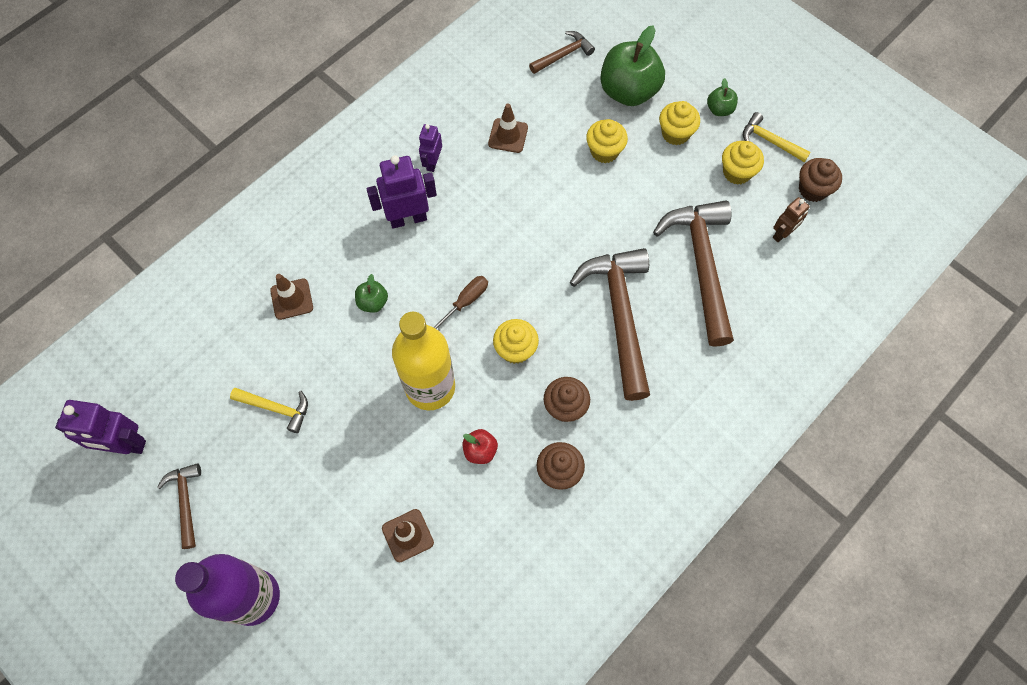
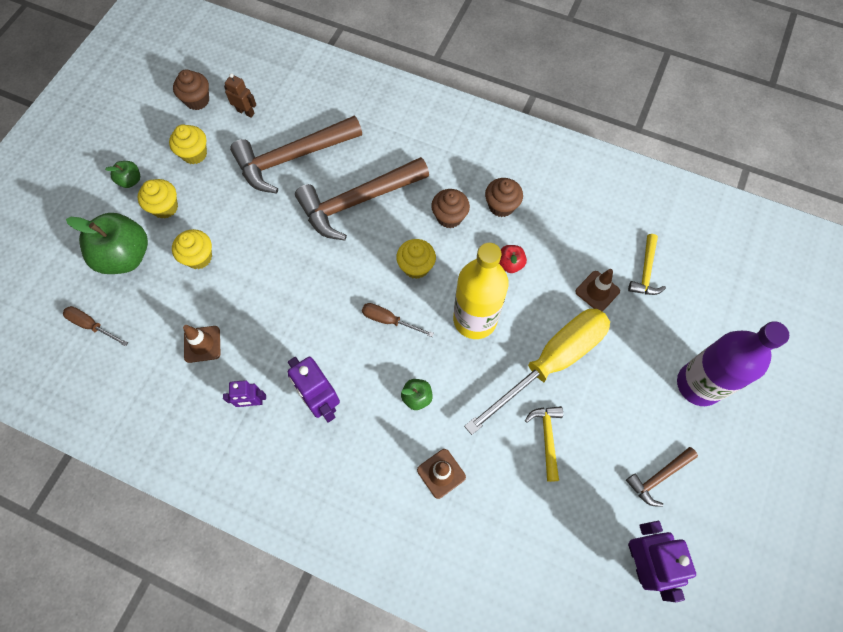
camera: 110 degrees left, 0 degrees up
(349, 446) = (551, 362): none -> yellow screwdriver
(563, 55) = (92, 325): brown hammer -> brown screwdriver
(770, 141) = (156, 138): yellow hammer -> yellow hammer (646, 271)

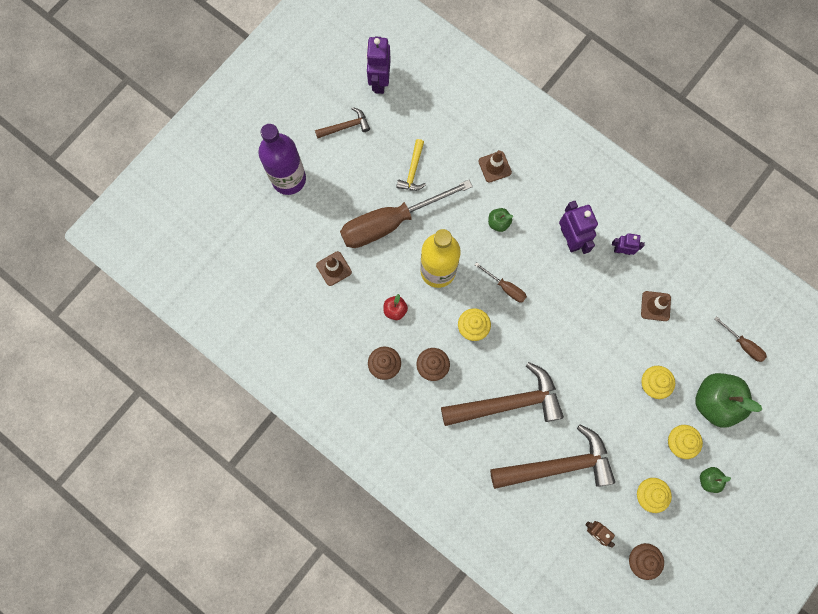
camera: 165 degrees left, 10 degrees up
(551, 362) = (390, 222): yellow screwdriver -> brown screwdriver
(646, 271) = (288, 275): yellow hammer -> none

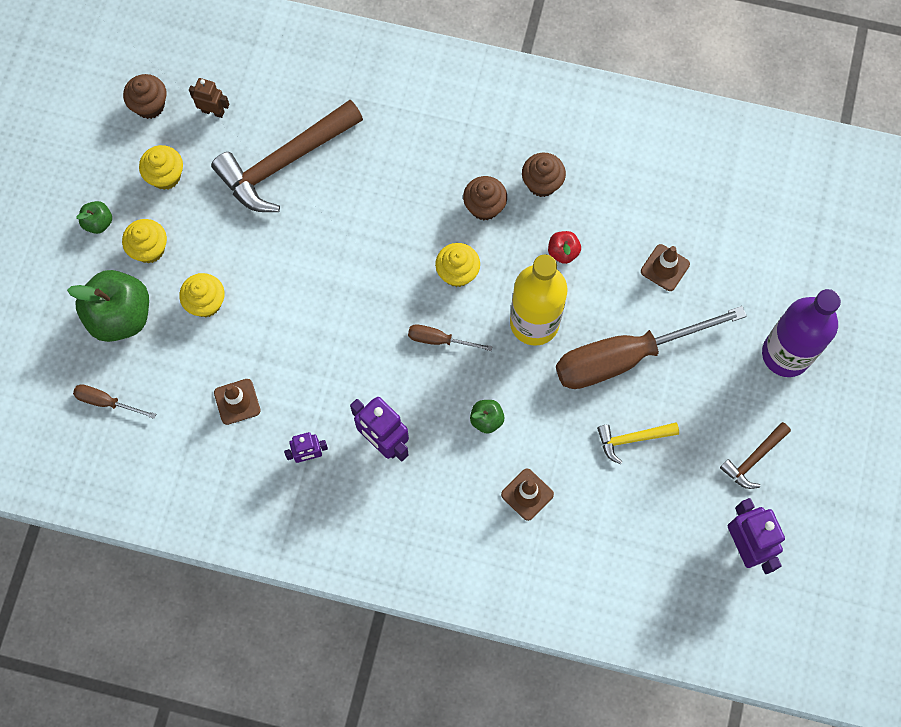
camera: 155 degrees right, 5 degrees down
(390, 222) = (625, 357): brown screwdriver -> brown screwdriver turned 150 degrees counterclockwise
(413, 170) = (632, 439): yellow hammer -> yellow hammer turned 90 degrees counterclockwise
(507, 403) = (374, 205): brown hammer -> none

